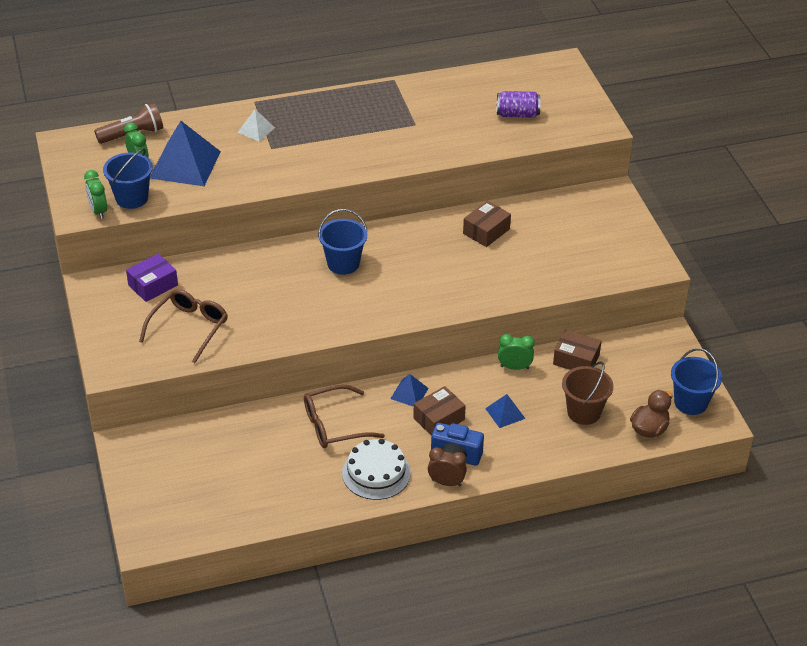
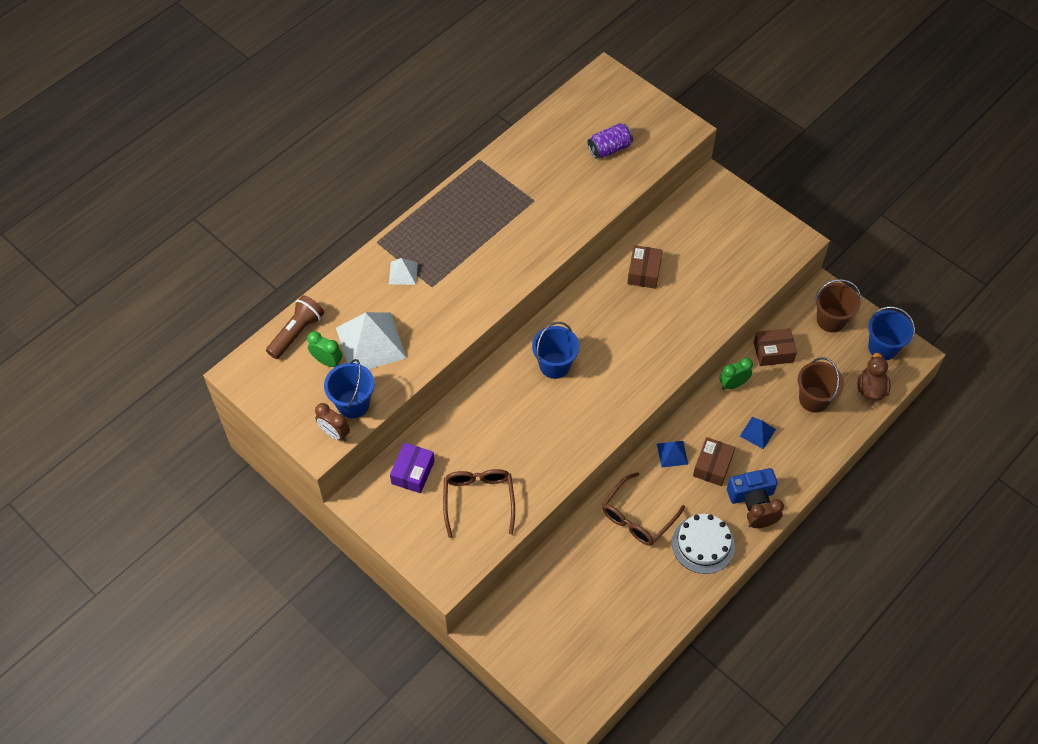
camera: 30 degrees left, 15 degrees up
(98, 211) = (334, 433): green clock -> brown clock
(185, 164) = (371, 342): blue pyramid -> white pyramid
(656, 359) = (831, 320): none -> brown bucket

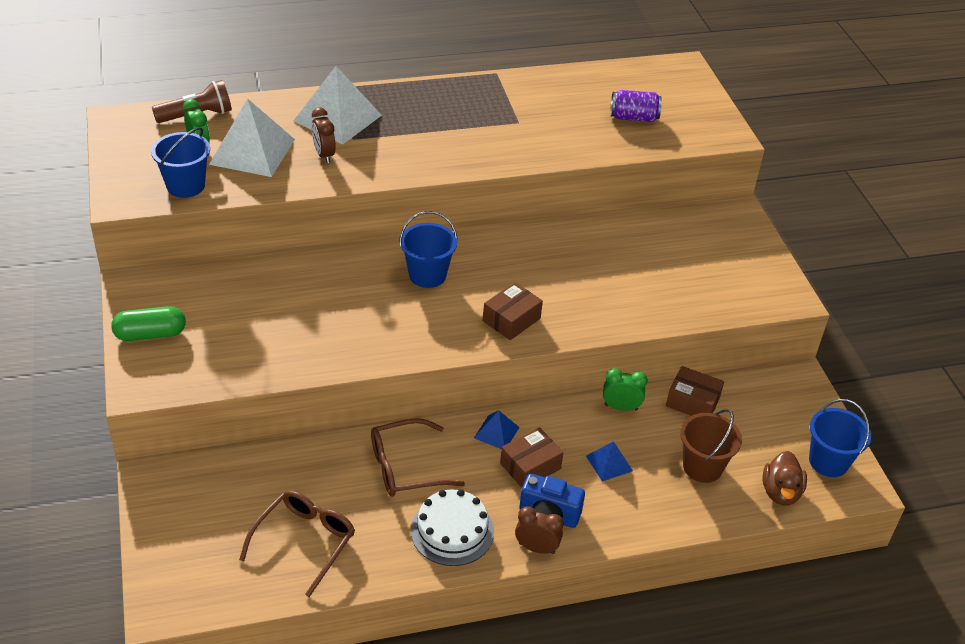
camera: 30 degrees right, 15 degrees down
(334, 433) = (144, 198): brown clock -> brown clock (324, 155)
(403, 273) = (337, 118): white pyramid -> white pyramid, size x2.05
(413, 472) = (203, 288): purple box -> none
(413, 533) = (150, 334): none -> green capsule
(478, 501) = (239, 342): brown glasses -> brown glasses (304, 542)
(644, 272) = (593, 247): brown box -> brown box (511, 320)
(831, 320) = (786, 406): brown bucket -> none
(871, 389) = (780, 492): brown duck -> brown duck turned 150 degrees clockwise

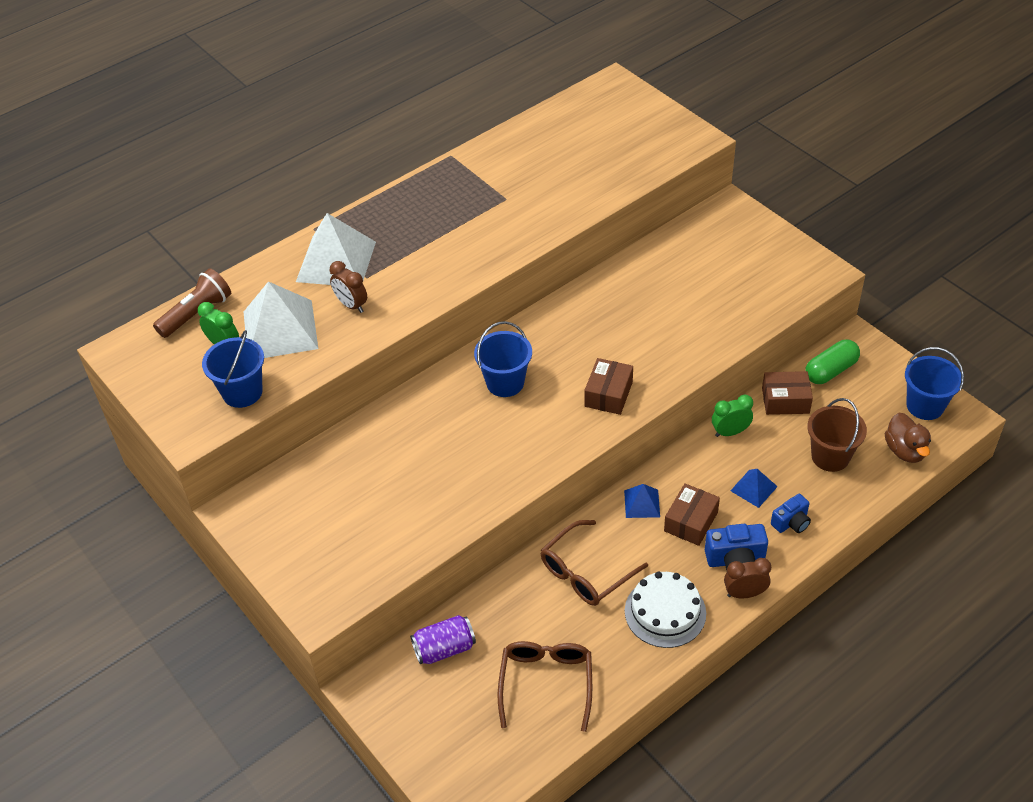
camera: 20 degrees left, 5 degrees up
(150, 334) = (291, 554): green capsule -> green capsule (830, 371)
(624, 507) = (791, 522): none -> blue camera
(633, 117) = (605, 153): purple can -> purple can (444, 648)

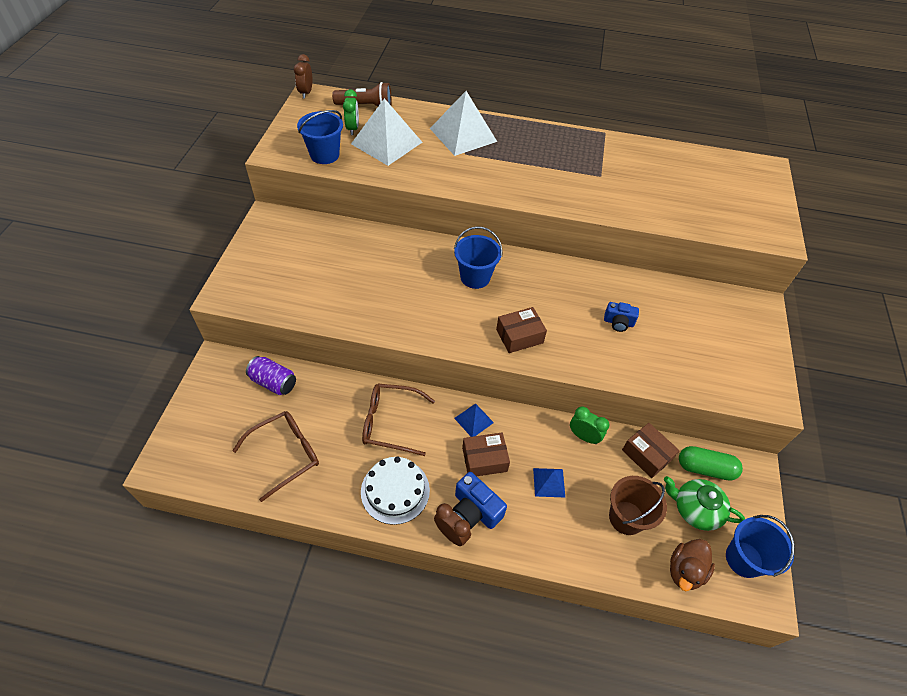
camera: 45 degrees right, 5 degrees up
(351, 305) = (436, 160): brown clock -> brown clock (306, 93)
(791, 522) = (541, 527): blue camera -> blue camera (618, 322)
(860, 404) = (695, 509): none -> green teapot

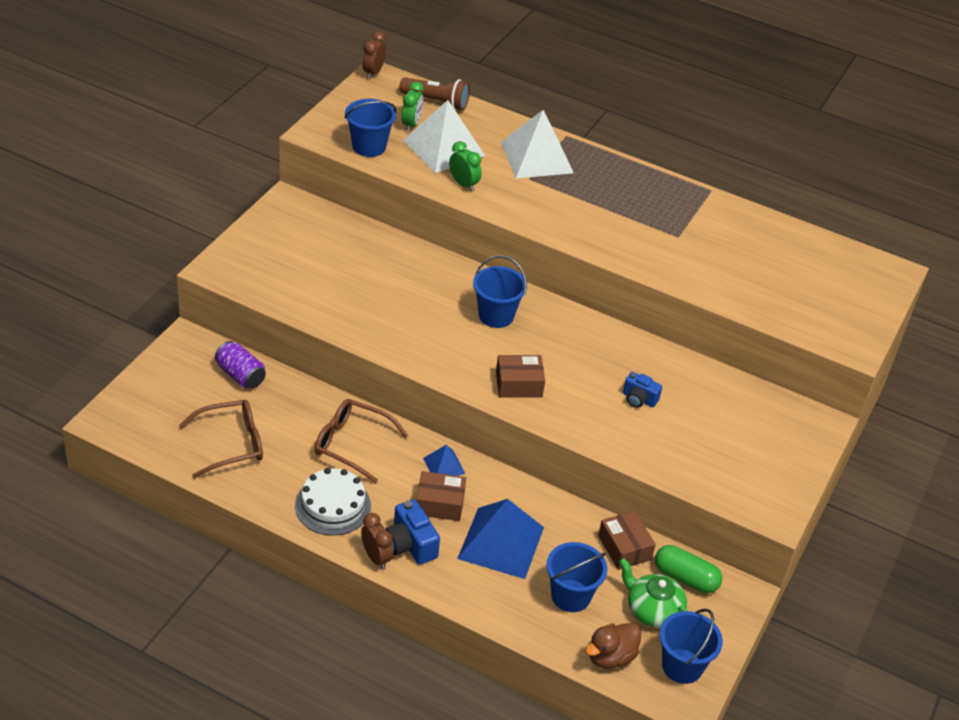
camera: 15 degrees right, 10 degrees down
(549, 482) = (501, 542): blue pyramid -> blue pyramid, size x2.05
(583, 436) = (561, 512): green clock -> green clock (463, 184)
(626, 517) = (570, 596): brown bucket -> blue bucket

